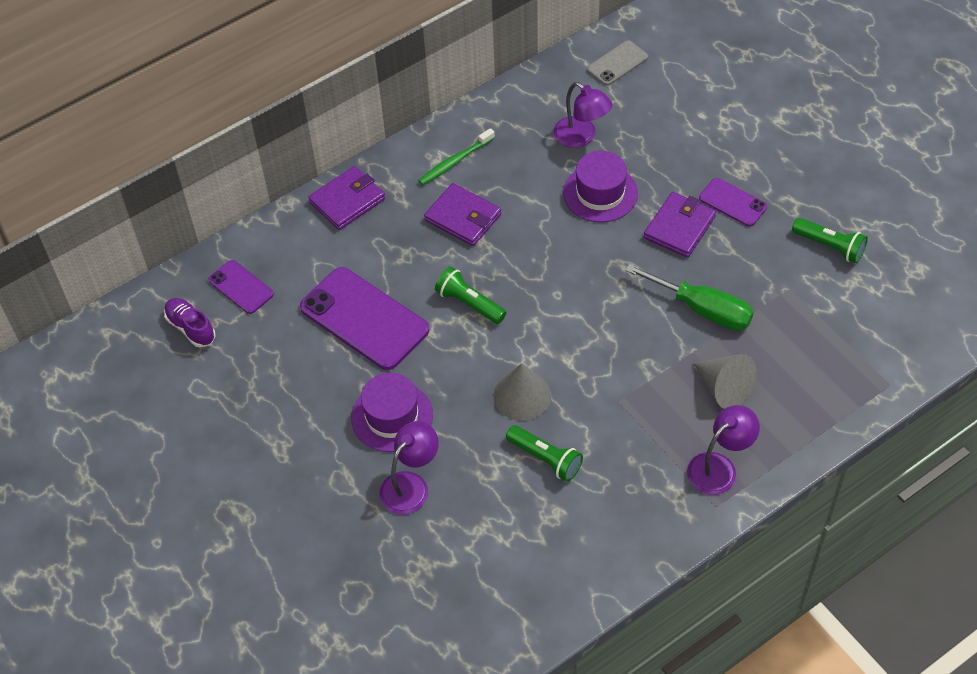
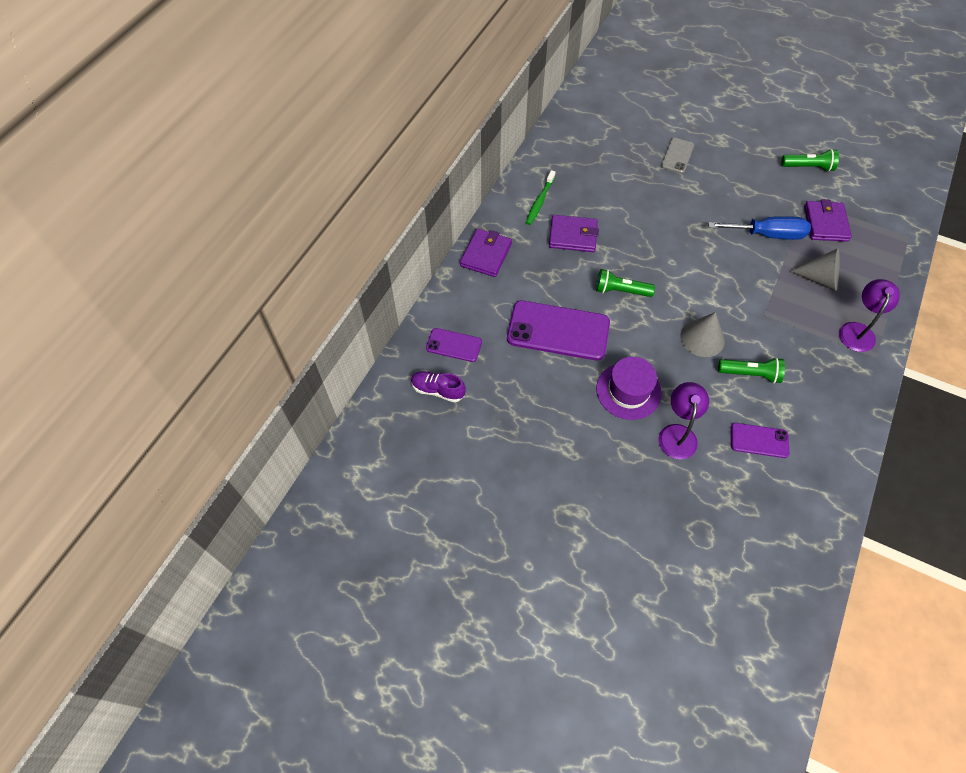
camera: 30 degrees left, 5 degrees up
(581, 137) = (609, 156): purple lamp -> none
(600, 193) = (648, 186): purple hat -> none
(617, 63) = (596, 103): grey phone -> grey phone (677, 156)
(679, 227) = (713, 189): purple wallet -> purple wallet (825, 223)
(703, 309) = (767, 235): green screwdriver -> blue screwdriver
(732, 202) = (732, 162): purple phone -> purple phone (759, 440)

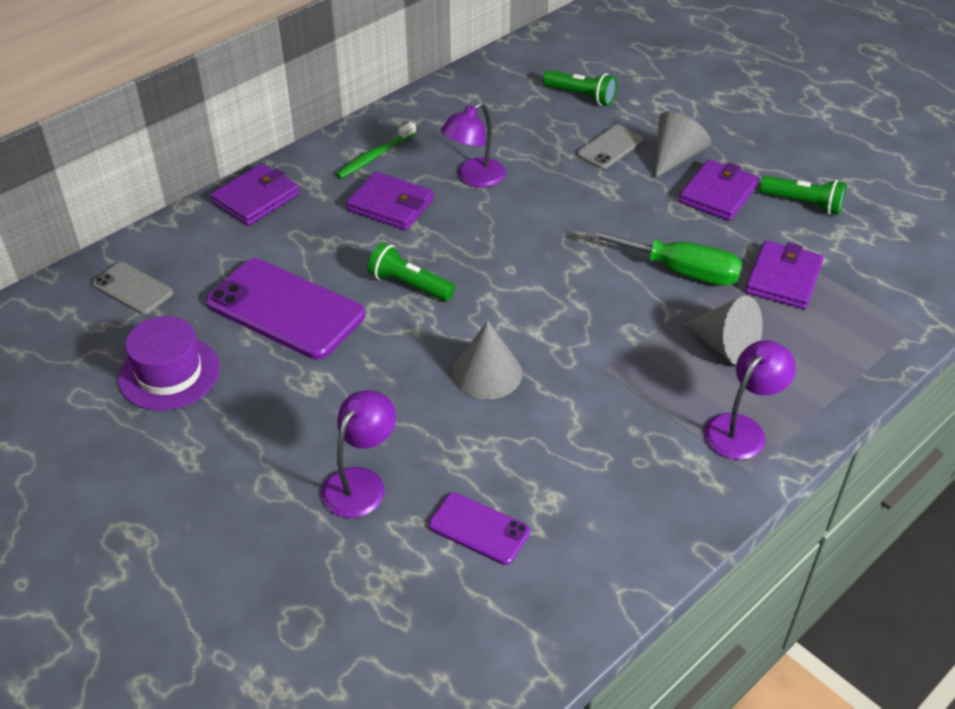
camera: 20 degrees right, 15 degrees down
(438, 390) = (71, 334): purple shoe -> none
(454, 345) = (133, 289): purple phone -> grey phone
(610, 201) = (474, 178): none -> purple lamp
(628, 391) = (329, 408): purple hat -> purple hat (169, 373)
(719, 153) = (675, 158): none -> grey cone
(750, 374) = (527, 438): green flashlight -> green flashlight (581, 96)
(758, 173) = (718, 194): none -> purple wallet
(767, 235) = (680, 271): blue screwdriver -> green screwdriver

